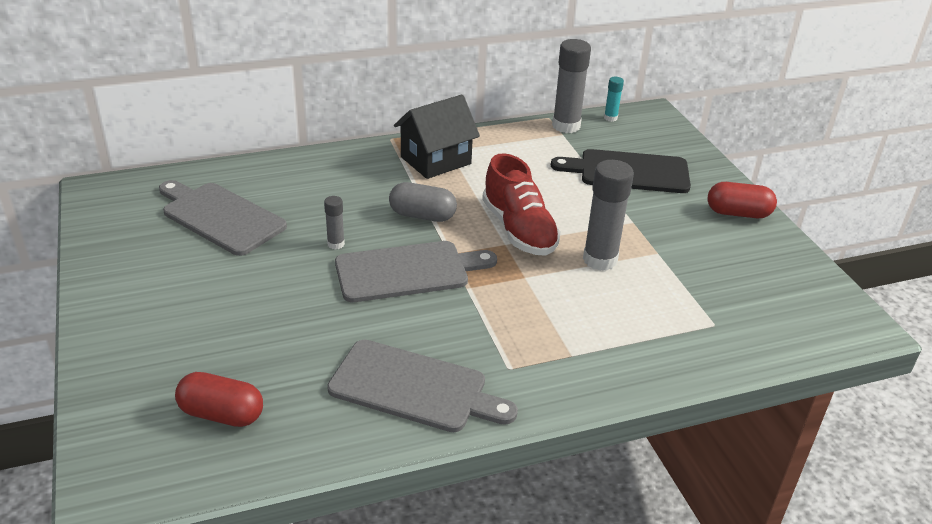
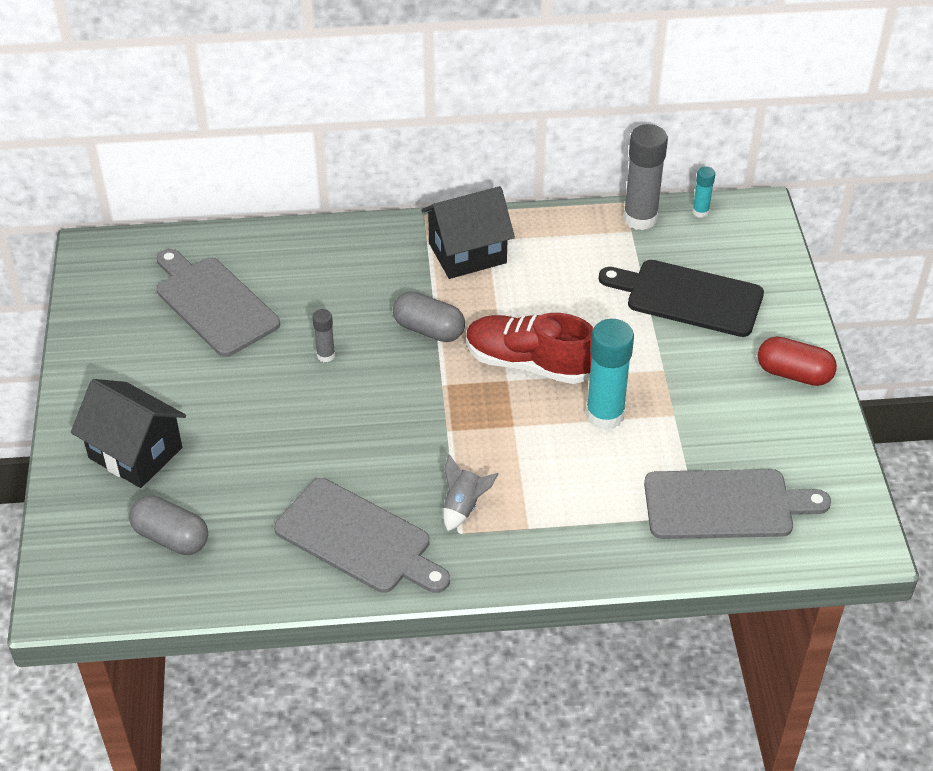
camera: 15 degrees right, 10 degrees up
(168, 344) = (135, 453): none -> black house
(221, 414) = (171, 537): red capsule -> grey capsule
(407, 271) = (391, 401): grey cutting board -> grey cutting board (725, 504)
(505, 346) = (464, 506): none -> grey rocket
(519, 230) = (529, 363): red shoe -> red shoe turned 120 degrees clockwise
(600, 260) = (605, 415): grey glue stick -> turquoise glue stick

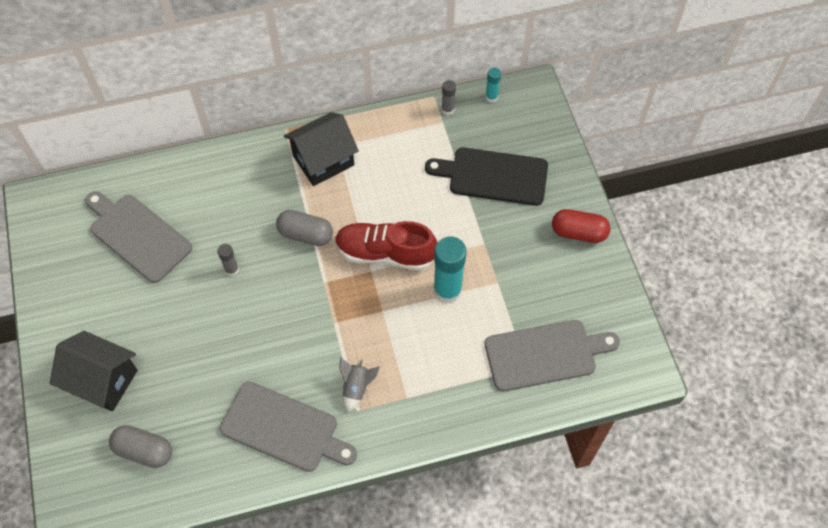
camera: 10 degrees left, 15 degrees up
(640, 218) = (447, 109): grey glue stick -> grey glue stick, size x0.50

